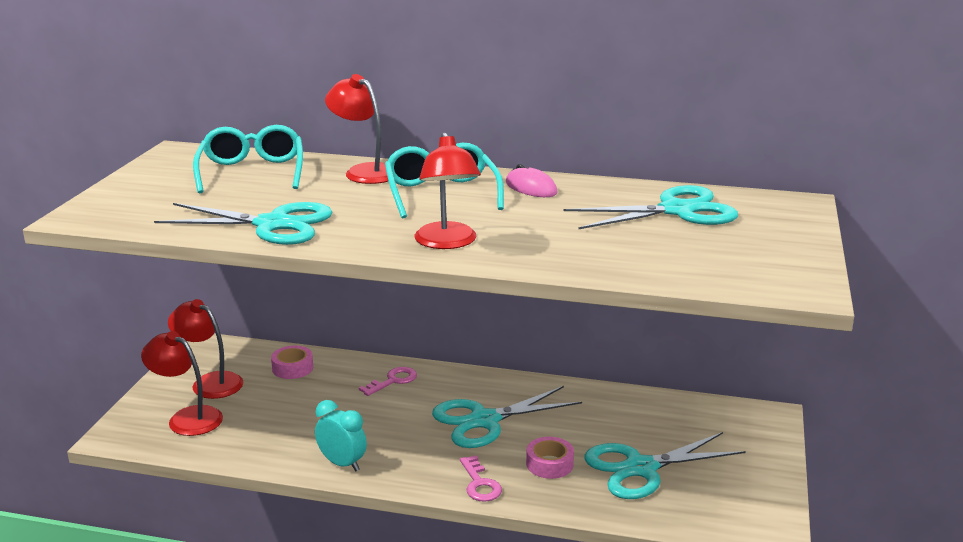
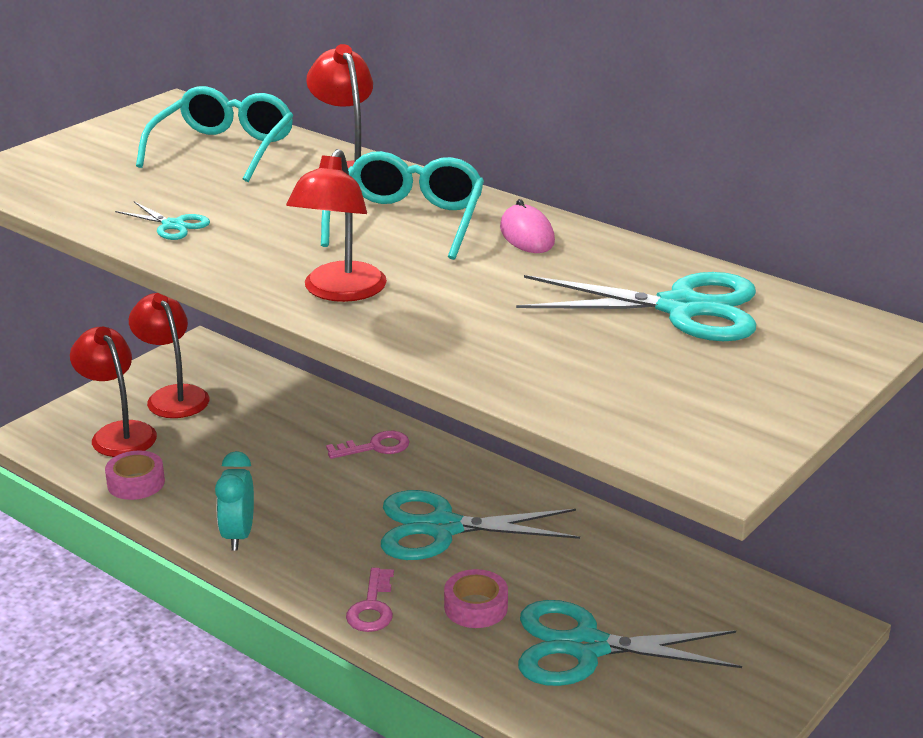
camera: 25 degrees right, 5 degrees up
(272, 225) = (173, 225): turquoise scissors -> turquoise scissors, size x0.47
(292, 368) = (274, 401): pink tape -> pink tape (136, 483)
(342, 464) = (238, 535): turquoise clock -> turquoise clock turned 150 degrees counterclockwise

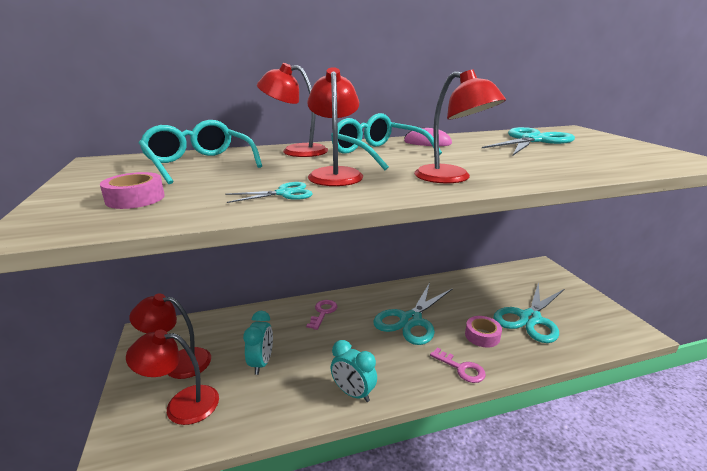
camera: 55 degrees left, 5 degrees down
(136, 483) = (248, 419): pink tape -> pink tape (135, 198)
(226, 449) = (261, 363): none -> turquoise clock
(273, 226) = (335, 174): none -> red lamp

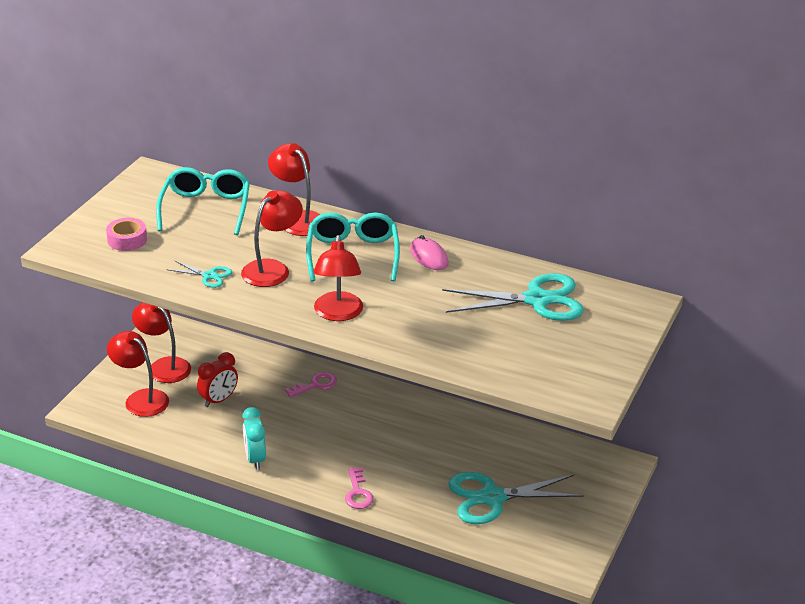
camera: 40 degrees right, 10 degrees up
(261, 363) = (218, 400): turquoise clock -> red clock
(410, 320) = (380, 435): turquoise scissors -> none
(482, 336) = (419, 483): pink tape -> none

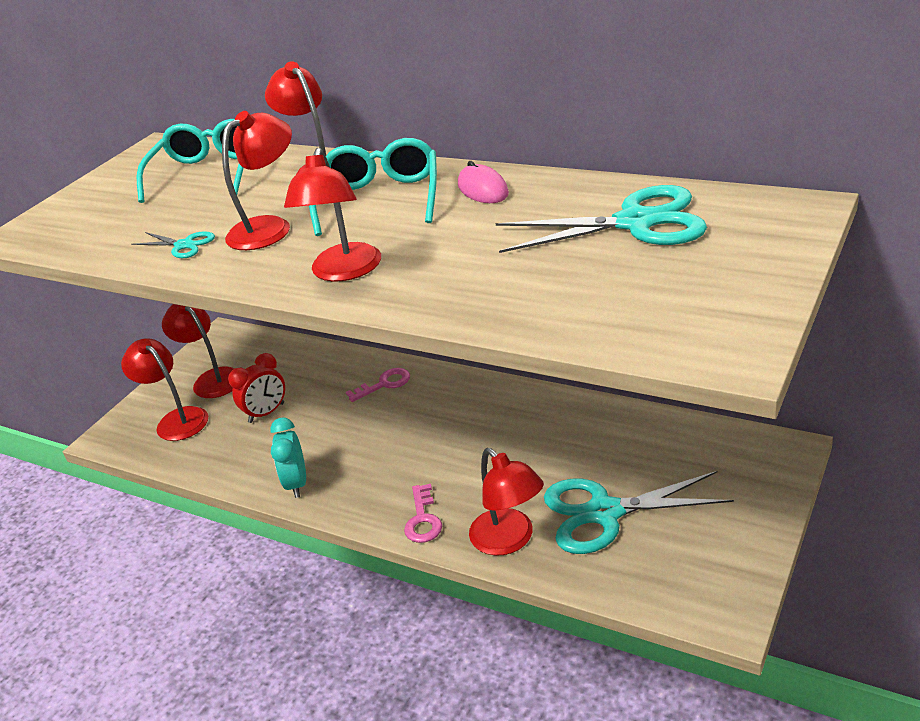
camera: 10 degrees right, 0 degrees up
(127, 240) = (98, 217): pink tape -> none
(423, 512) = (509, 540): none -> red lamp

